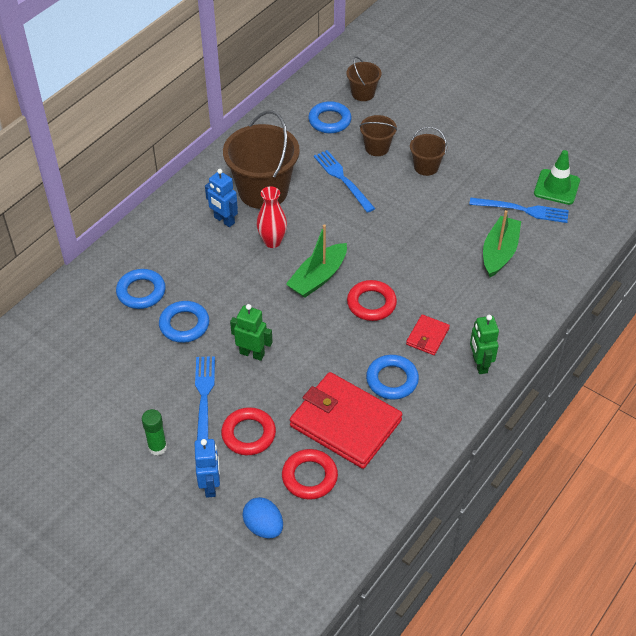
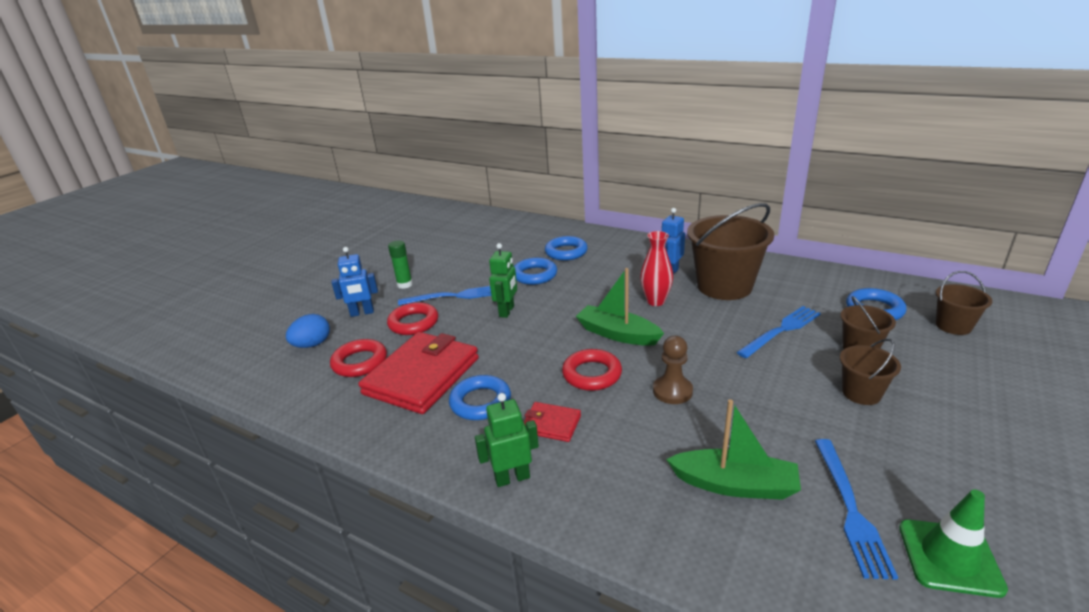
camera: 85 degrees right, 20 degrees down
(403, 260) = (672, 391): none -> brown pawn

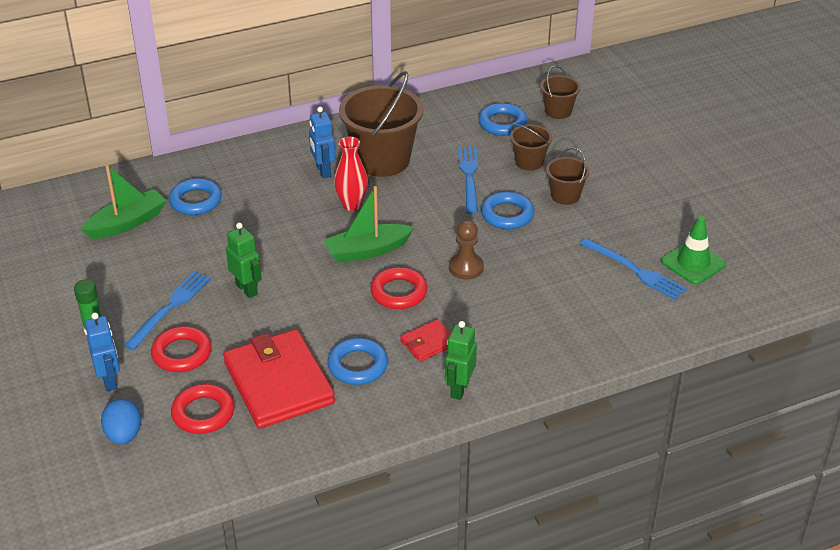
camera: 55 degrees left, 10 degrees up
(362, 313) = (109, 380): blue robot -> blue robot turned 45 degrees counterclockwise
(534, 275) = (208, 241): blue ring -> blue ring (507, 215)
(735, 484) = (573, 298): green boat -> green boat (127, 223)

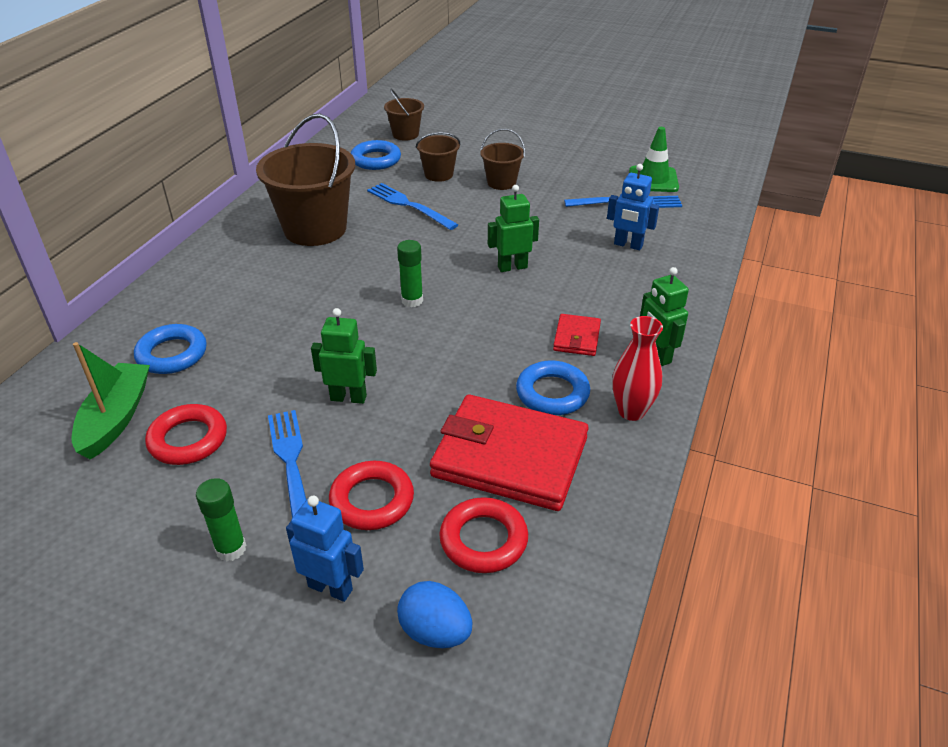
camera: 45 degrees left, 0 degrees up
(323, 171) = (272, 263): blue robot -> blue robot (628, 245)
(352, 205) = (341, 274): red vase -> red vase (631, 411)
(367, 251) = (412, 300): green boat -> green glue stick
(399, 292) = (490, 316): red ring -> red ring (188, 439)
(466, 267) = (512, 267): brown pawn -> green robot
(507, 215) = (481, 215): blue ring -> none

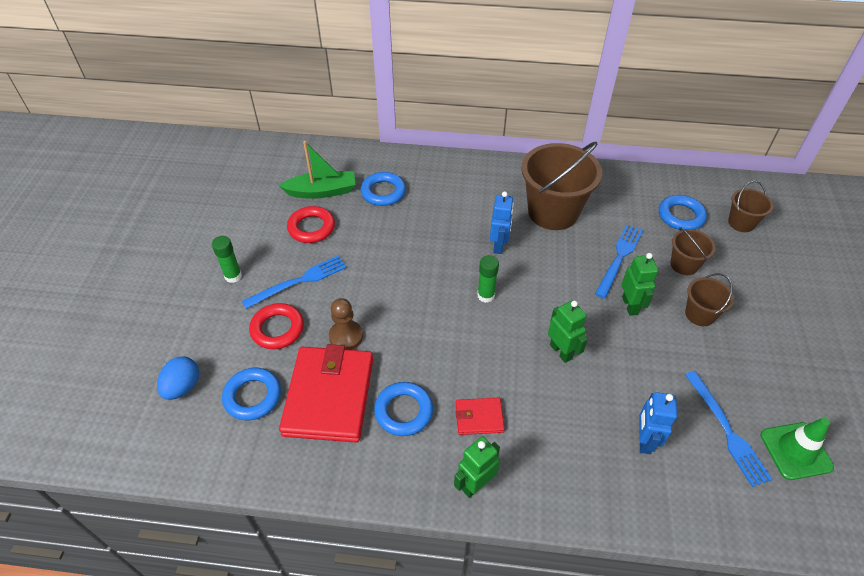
camera: 75 degrees right, 10 degrees up
(330, 587) = (210, 329): blue robot -> blue robot (499, 245)
(348, 397) = (366, 290): green robot -> green robot (630, 305)
(418, 428) = (346, 336): none -> brown pawn
(483, 540) = (253, 396): red ring -> blue ring
(631, 411) = (397, 472): red vase -> none

